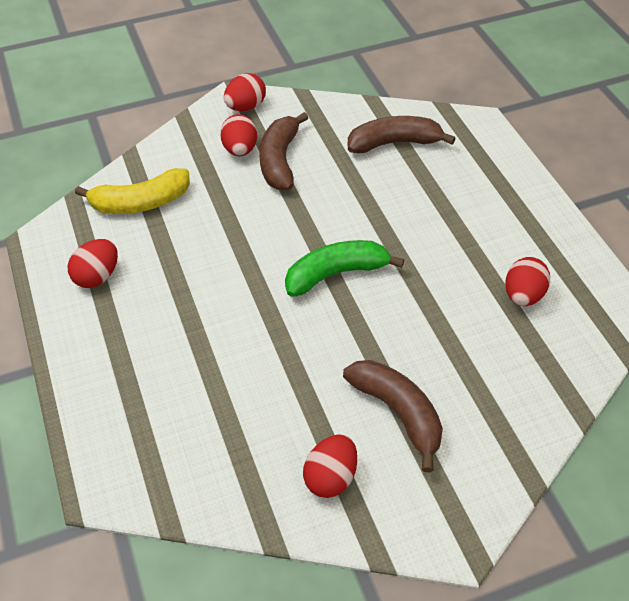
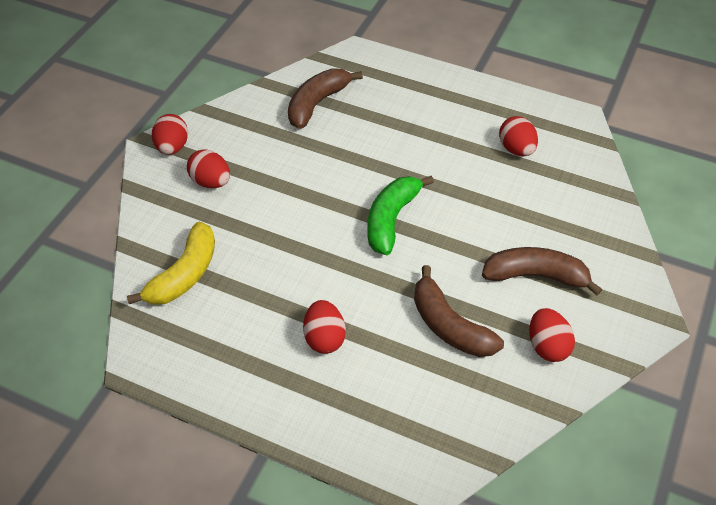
camera: 45 degrees left, 0 degrees up
(97, 276) = (224, 351): red egg -> red egg (324, 338)
(279, 160) = (251, 170): brown banana -> brown banana (449, 326)

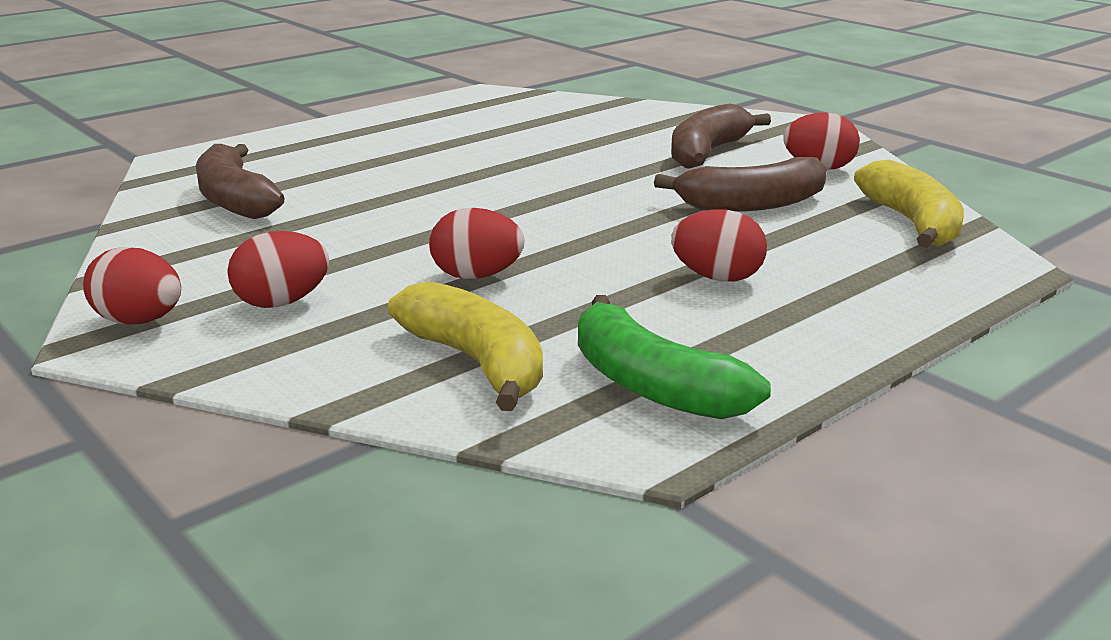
camera: 65 degrees left, 25 degrees down
(391, 220) = (533, 200): green banana -> green banana (652, 385)
(468, 420) = (912, 223): none -> yellow banana
(516, 149) = (495, 123): red egg -> red egg (476, 276)

